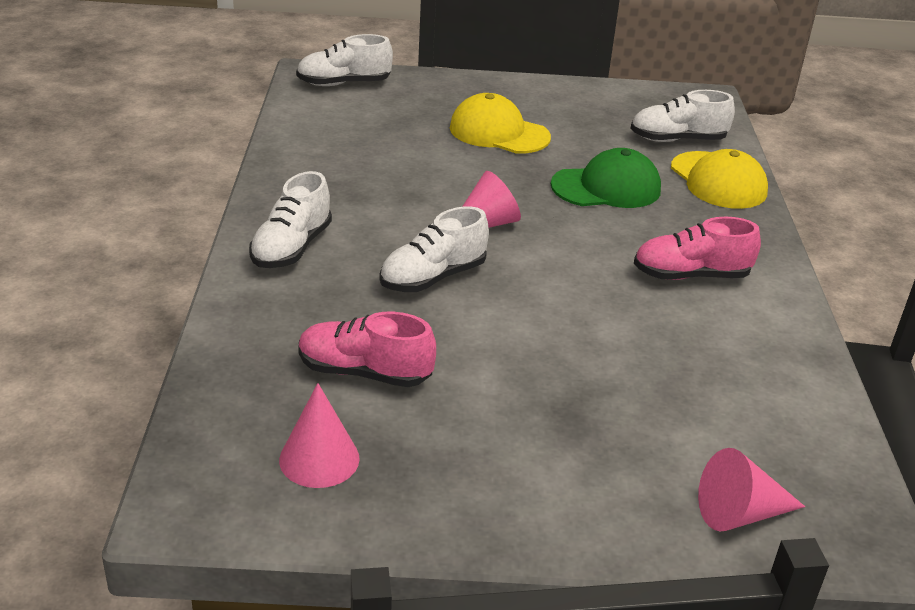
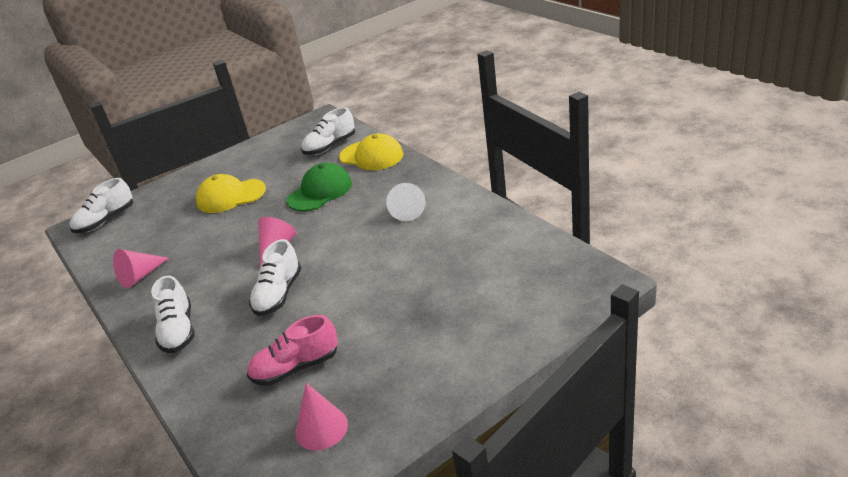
camera: 30 degrees left, 0 degrees up
(691, 275) = (407, 210): pink shoe -> white cone
(740, 513) = (542, 306): pink cone -> pink cone (140, 276)

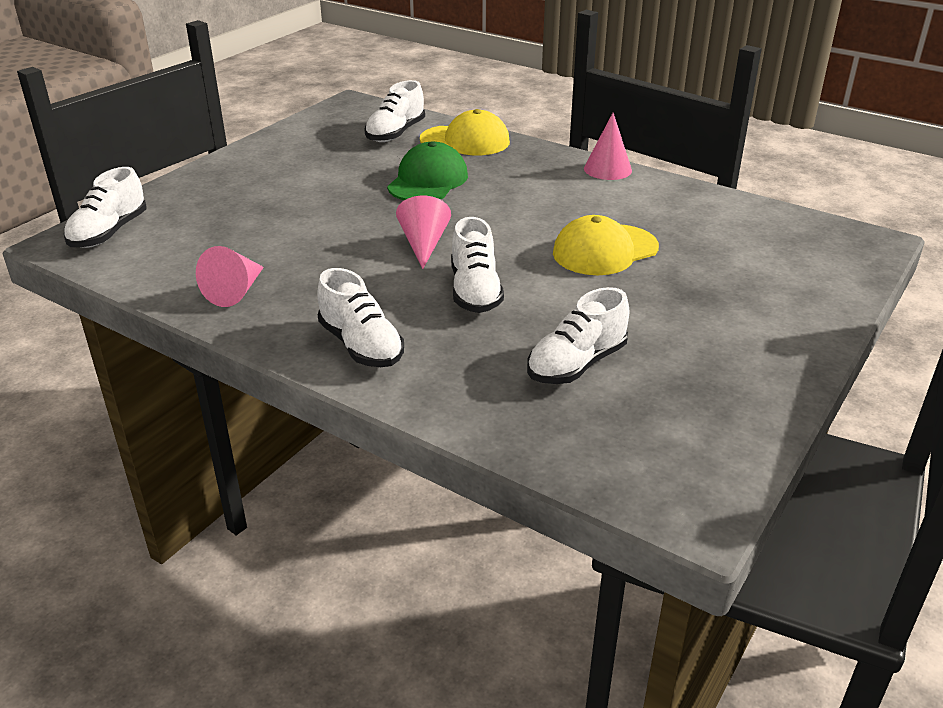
camera: 25 degrees left, 0 degrees up
(231, 196) = (295, 193): yellow cap -> yellow cap (605, 250)
(296, 367) = (576, 364): pink shoe -> white shoe
(321, 428) = (672, 420): pink cone -> pink cone (607, 169)
(407, 210) = (569, 193): white cone -> none

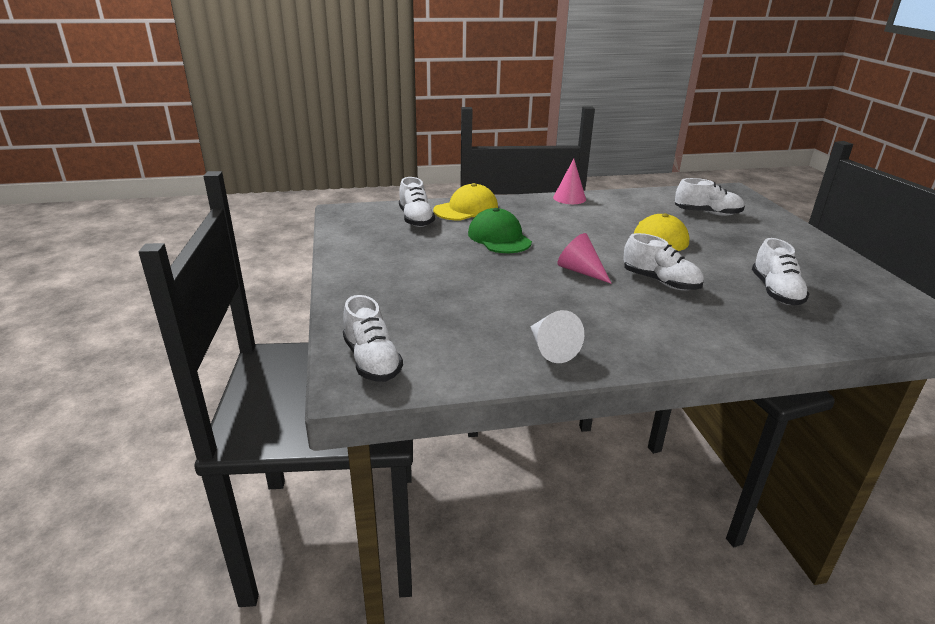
camera: 45 degrees left, 5 degrees down
(236, 291) = (551, 348): pink cone -> white cone
(361, 345) = (683, 337): white shoe -> white shoe (707, 213)

